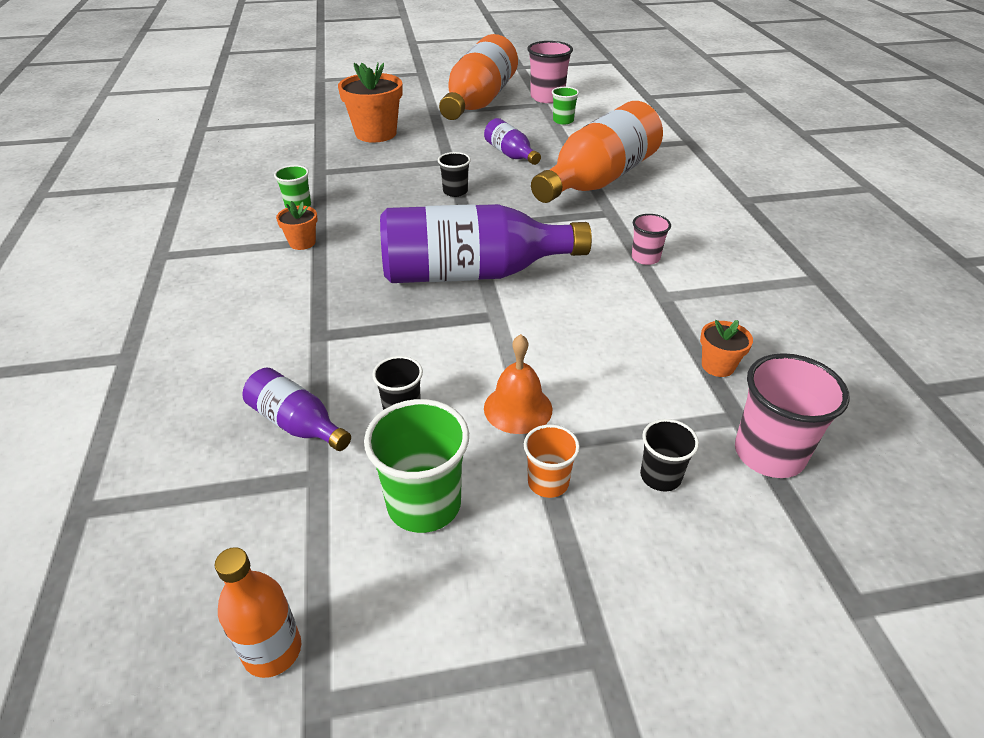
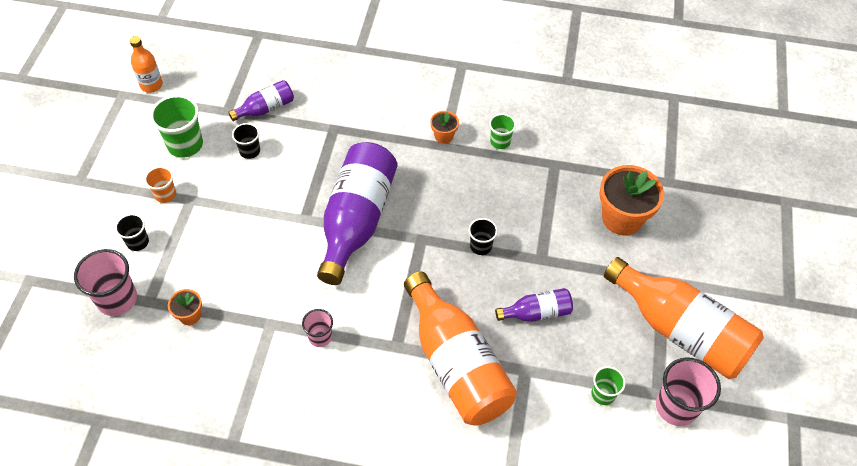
camera: 110 degrees right, 15 degrees up
(518, 408) = (220, 200): orange bell -> none

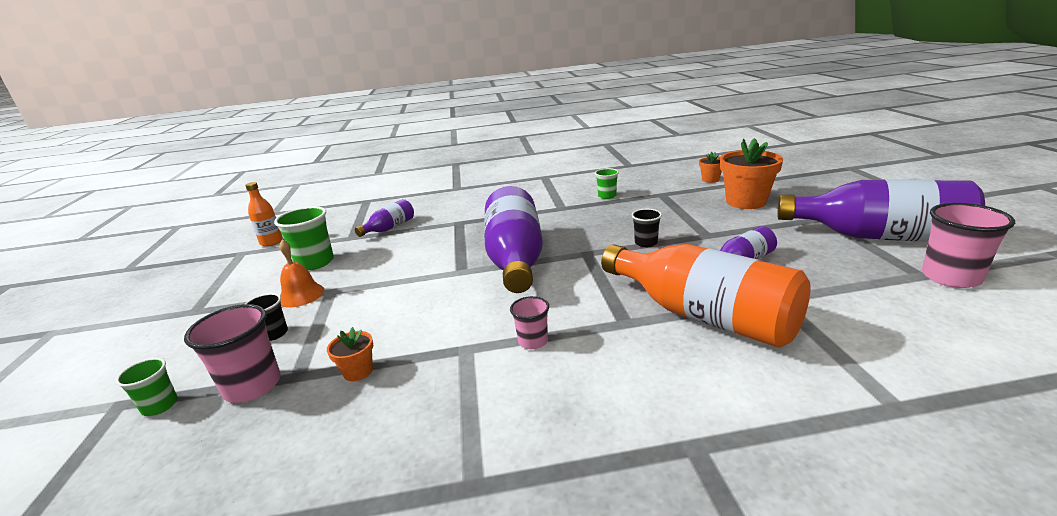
camera: 15 degrees left, 30 degrees down
(165, 195) = (301, 295): orange cup -> orange bell
(250, 151) = (384, 250): black cup -> none
(444, 136) = (558, 204): orange flower pot -> orange flower pot (710, 179)
(603, 394) = (873, 290): green cup -> green cup (160, 406)
(680, 330) = (878, 237): orange bottle -> purple bottle

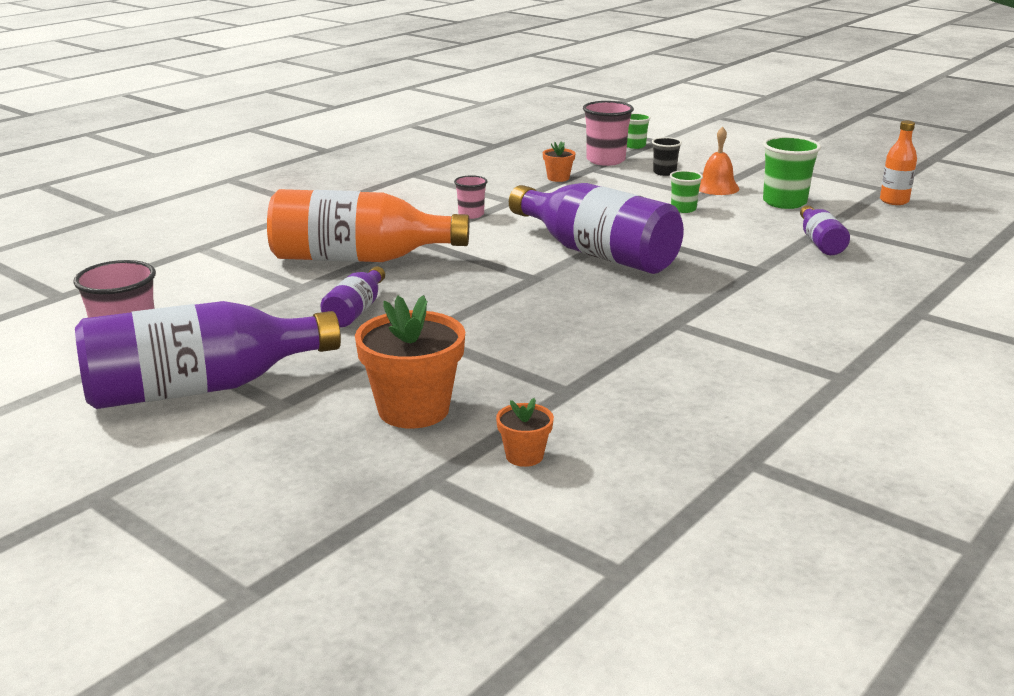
camera: 135 degrees right, 0 degrees up
(607, 196) = (649, 363): green cup -> green cup (683, 209)
(646, 243) = (485, 305): black cup -> none

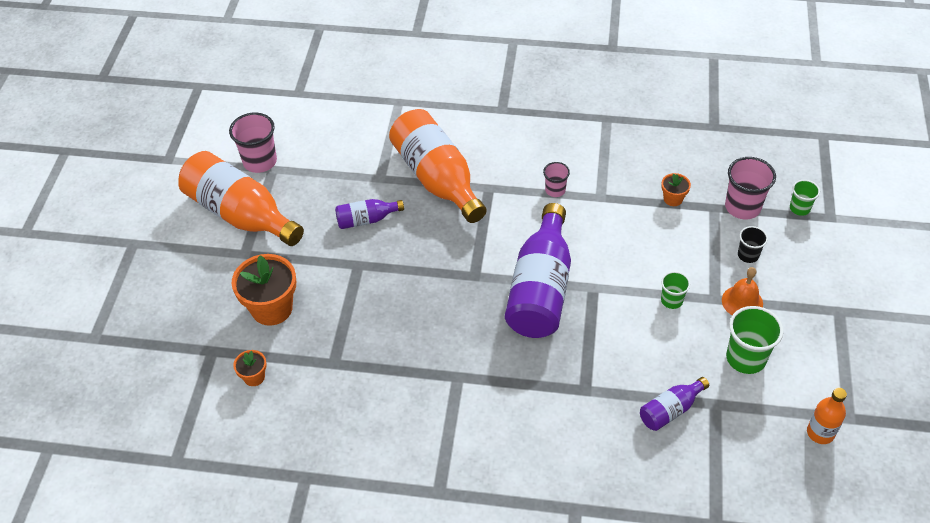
camera: 60 degrees right, 25 degrees up
(200, 388) = (241, 214): purple bottle -> orange bottle

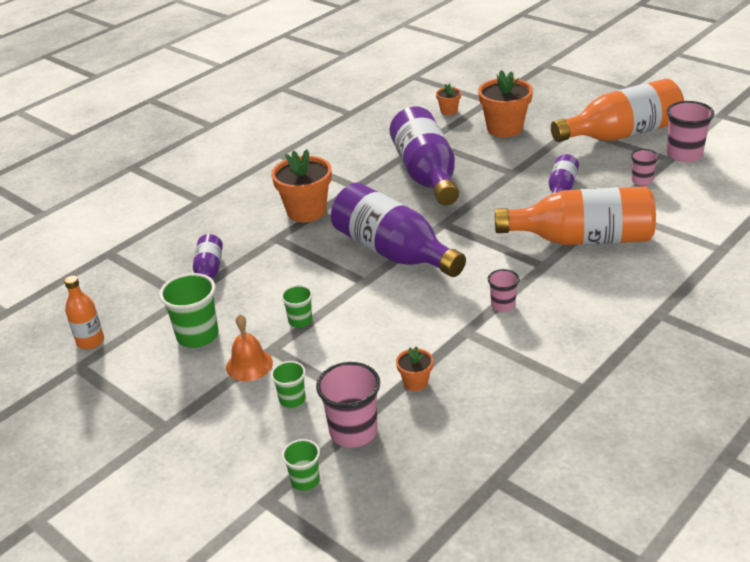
camera: 125 degrees right, 15 degrees down
(322, 174) = (641, 180): none -> pink cup
(400, 329) = (426, 174): none -> purple bottle
(527, 393) = (306, 211): none -> orange flower pot
(748, 255) = (292, 399): black cup -> green cup

